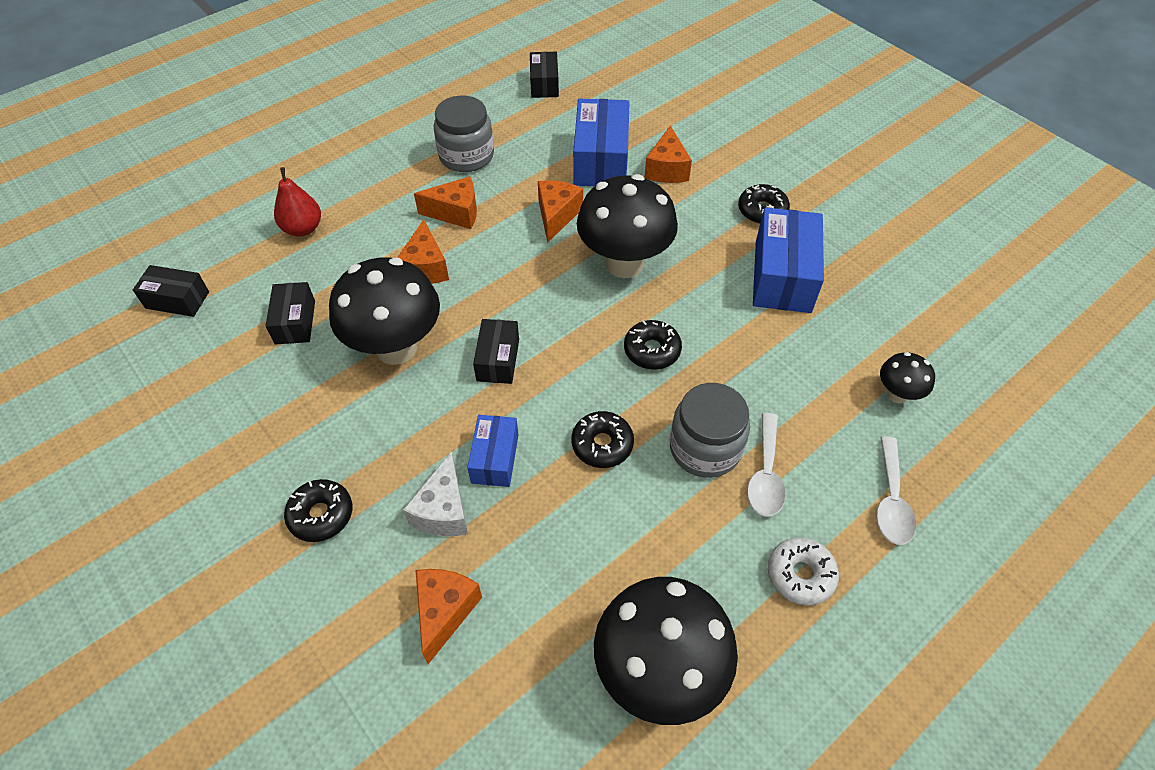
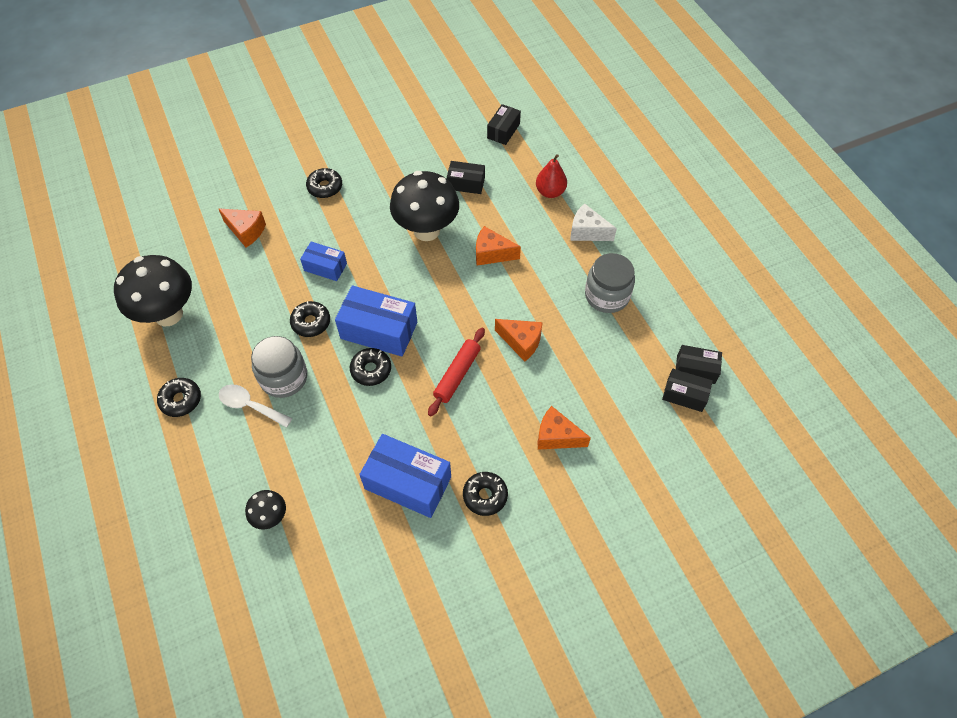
camera: 105 degrees right, 5 degrees up
(443, 510) = (303, 238): white cheese -> white cheese (587, 232)
(456, 213) = (542, 279): orange cheese -> none
(498, 360) = (397, 281): black box -> black box (684, 395)
(601, 160) = (580, 389): blue box -> blue box (379, 330)
(624, 264) = (457, 374): black mushroom -> red rolling pin
(800, 575) = (181, 400): white donut -> black donut
(891, 500) = (199, 473): white spoon -> none

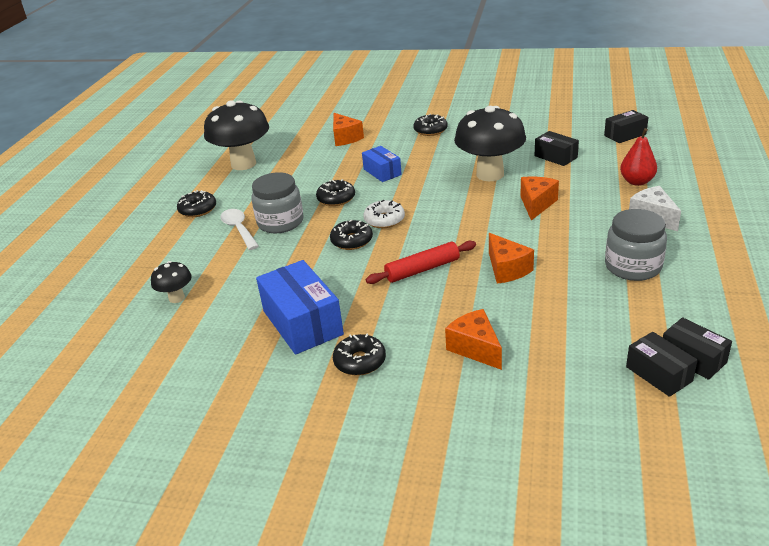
camera: 40 degrees right, 25 degrees down
(379, 330) = (384, 220): blue box -> white donut
(492, 254) = (536, 204): orange cheese -> orange cheese turned 60 degrees clockwise

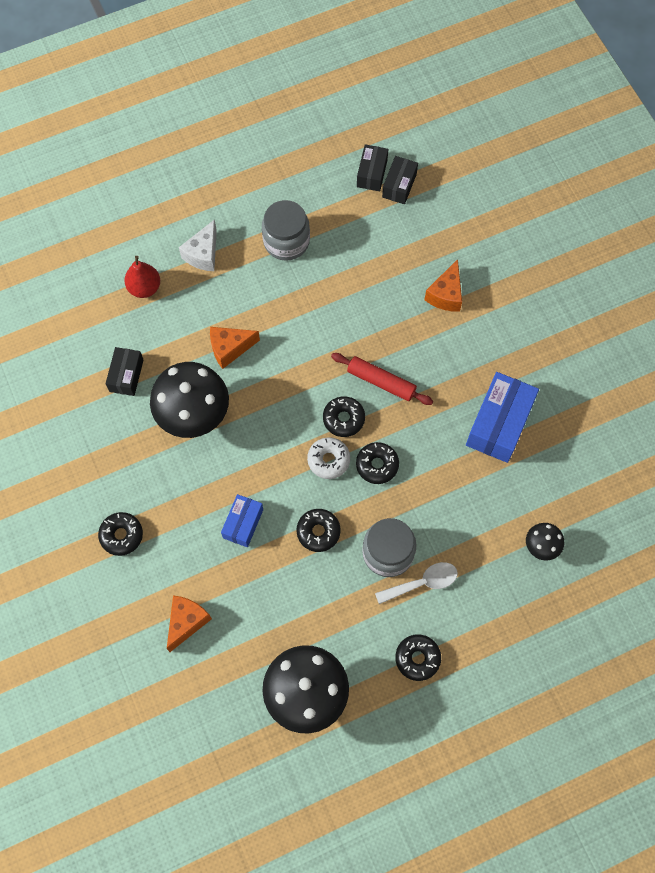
camera: 130 degrees left, 35 degrees up
(239, 229) = (422, 583): white spoon -> white spoon turned 135 degrees counterclockwise
(360, 361) = (508, 356): black donut -> black donut (343, 419)
(507, 269) = (342, 322): orange cheese -> none
(625, 135) = (45, 334): black box -> none

